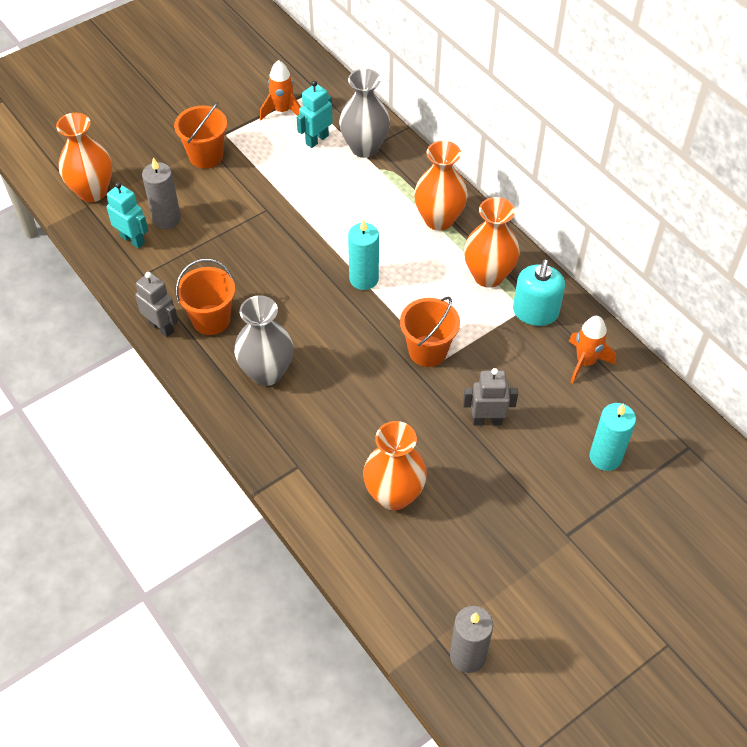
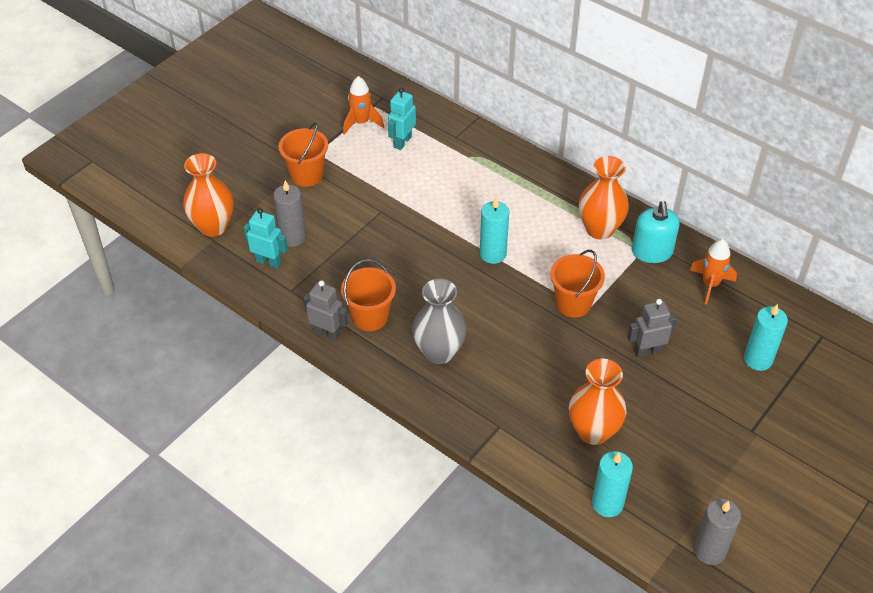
camera: 15 degrees left, 5 degrees down
(364, 148) = (448, 141): grey vase -> none
(378, 577) = (607, 503): none -> turquoise candle
(439, 219) = (538, 190): orange vase -> none

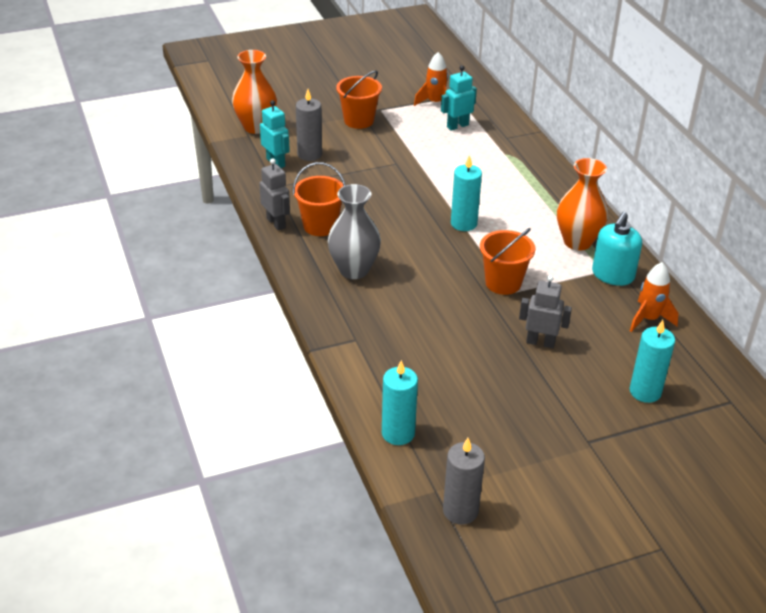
camera: 30 degrees right, 10 degrees down
(593, 431) = (435, 377): orange vase -> none

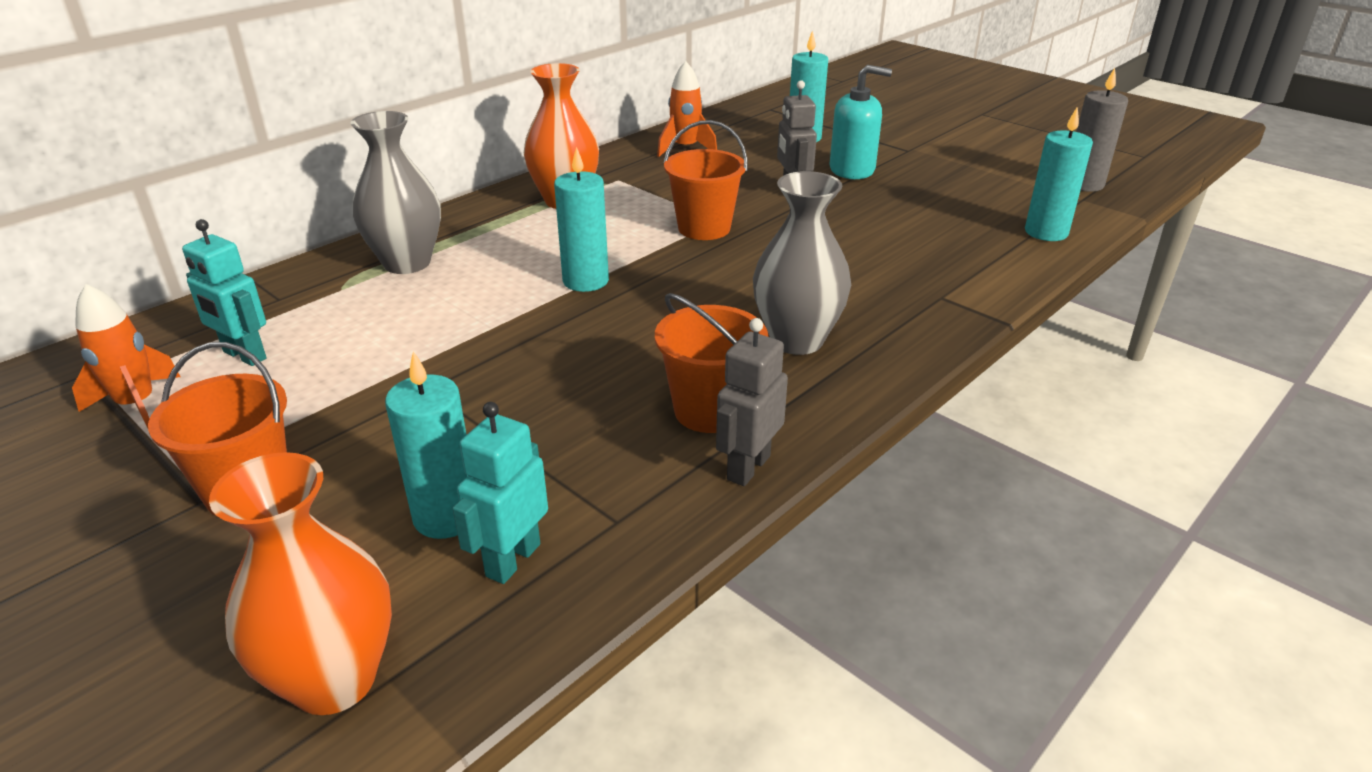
camera: 115 degrees left, 5 degrees down
(309, 154) = (446, 516): grey candle -> turquoise candle
(523, 175) = (407, 263): none -> grey vase
(612, 275) = (620, 173): turquoise soap dispenser -> turquoise soap dispenser (852, 170)

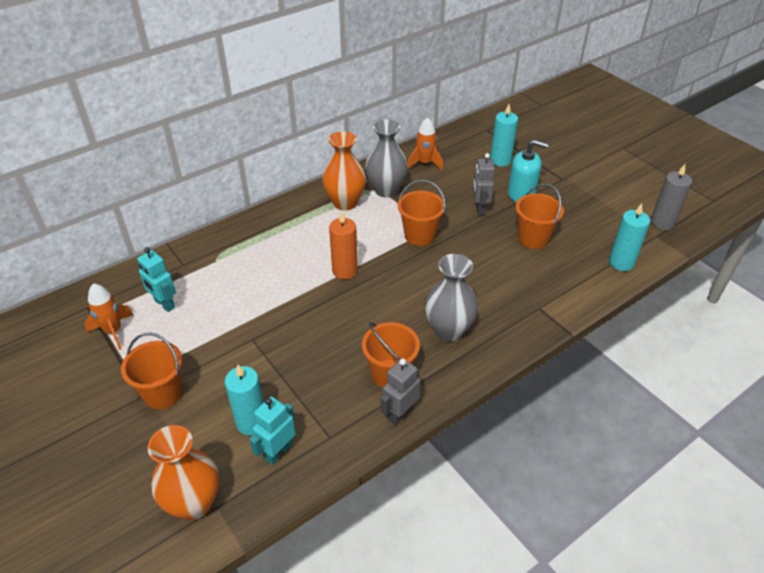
camera: 10 degrees right, 10 degrees up
(407, 263) = (251, 245): grey vase -> grey vase (386, 190)
(585, 281) = (345, 271): turquoise candle -> orange candle
(893, 216) = (533, 238): none -> orange bucket

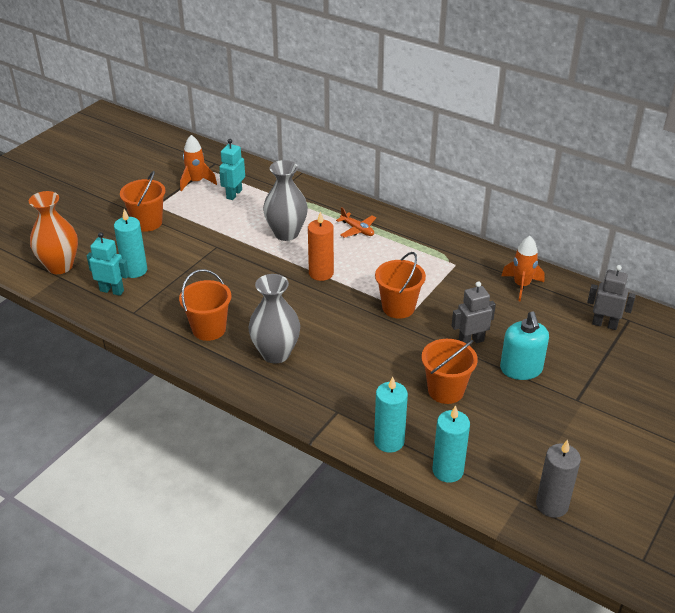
camera: 70 degrees right, 5 degrees down
(292, 230) = (357, 230): none -> orange plane
(345, 203) = (416, 249): orange vase -> none
(386, 190) = (455, 270): grey vase -> grey vase (286, 233)
(400, 414) = (168, 344): grey robot -> grey robot (604, 324)
(500, 160) = (573, 341): turquoise candle -> turquoise candle (389, 441)

